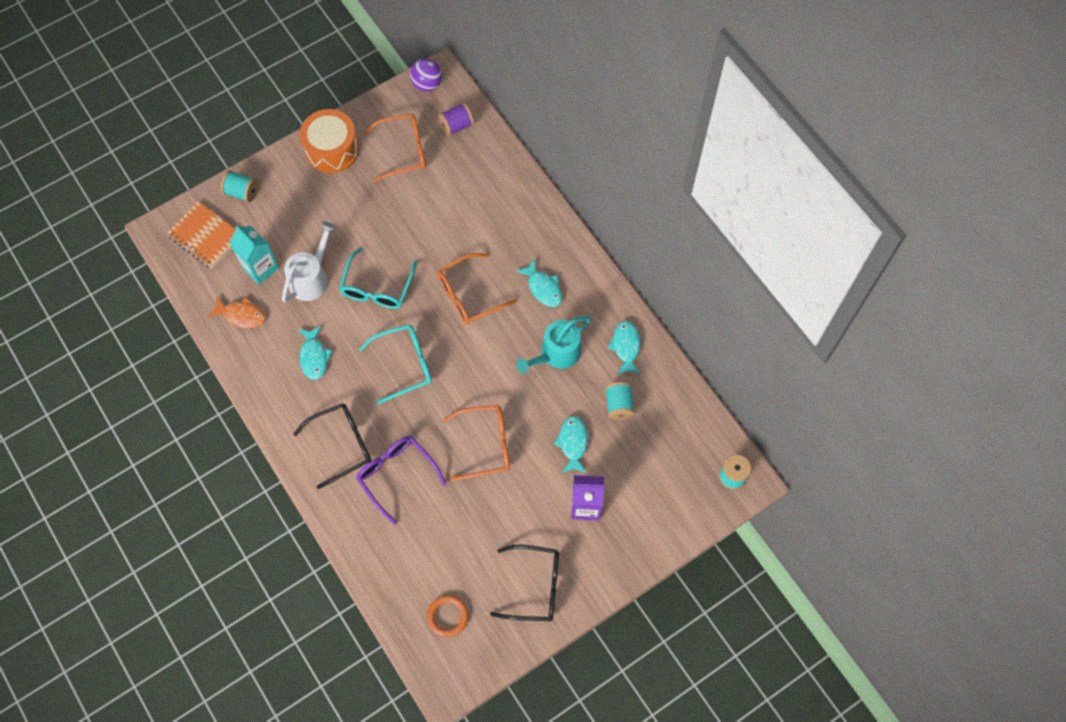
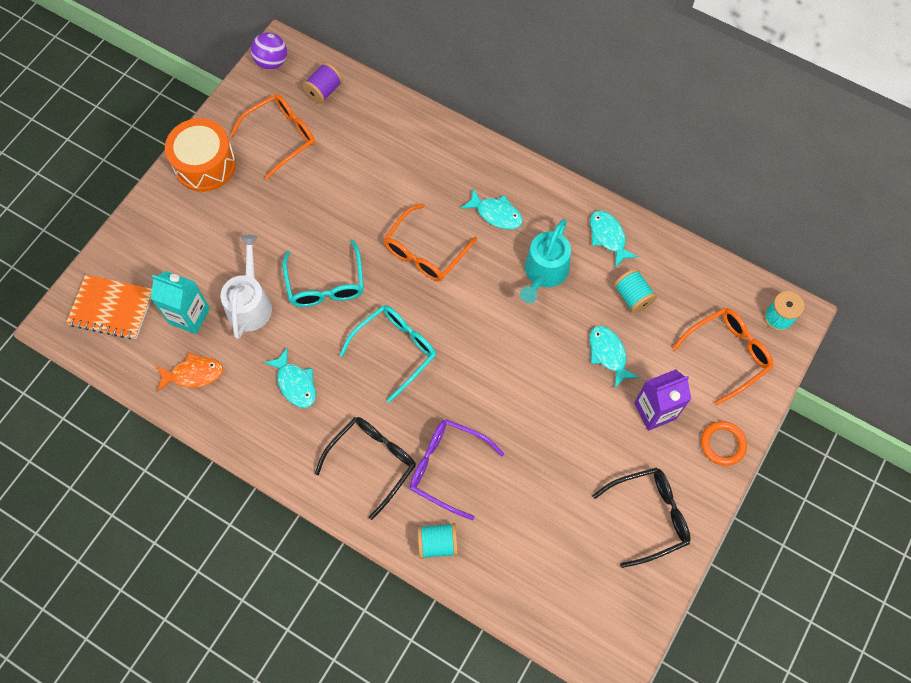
camera: 25 degrees left, 0 degrees up
(242, 192) = (129, 246): turquoise spool -> turquoise spool (437, 543)
(447, 616) = (577, 590): orange ring -> orange ring (722, 444)
(486, 444) = (522, 394): orange glasses -> orange glasses (727, 354)

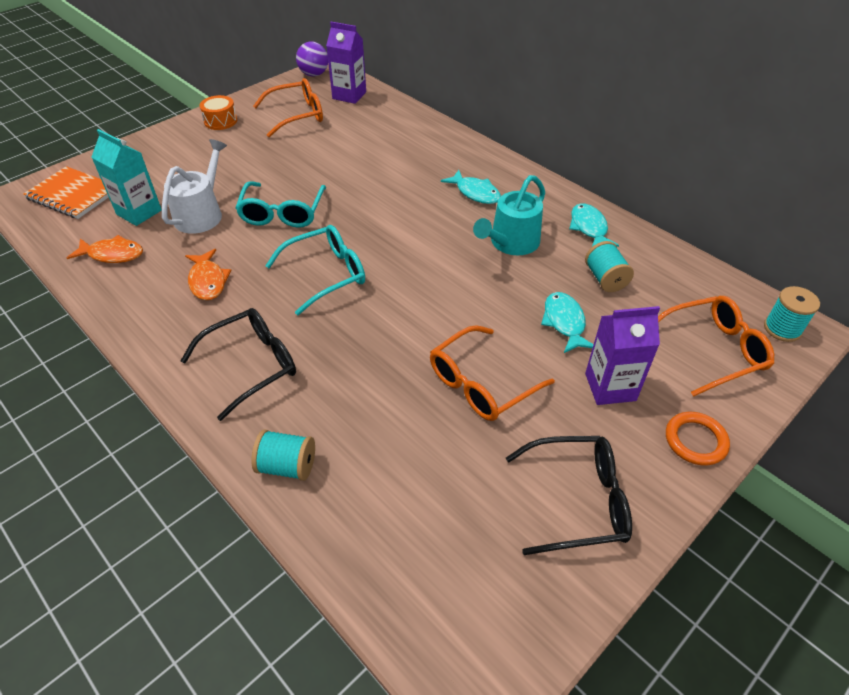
camera: 15 degrees right, 20 degrees down
(205, 164) = (220, 121): orange drum -> orange drum, size x0.57
(295, 383) = (208, 281): turquoise fish -> orange fish
(324, 91) = (349, 95): purple spool -> purple carton
(425, 252) = (392, 207): orange glasses -> orange glasses (481, 384)
(447, 467) = (335, 389): purple glasses -> none

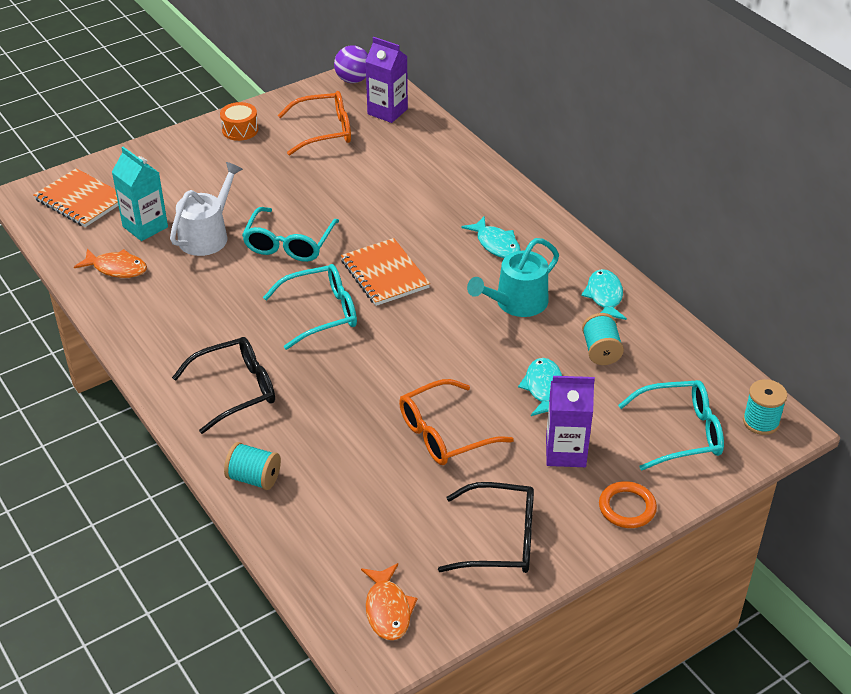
camera: 10 degrees right, 5 degrees down
(208, 281) = (205, 306): orange fish -> orange fish (388, 609)
(379, 231) = (384, 274): none -> orange notebook
(713, 350) = (681, 433): orange glasses -> turquoise glasses

